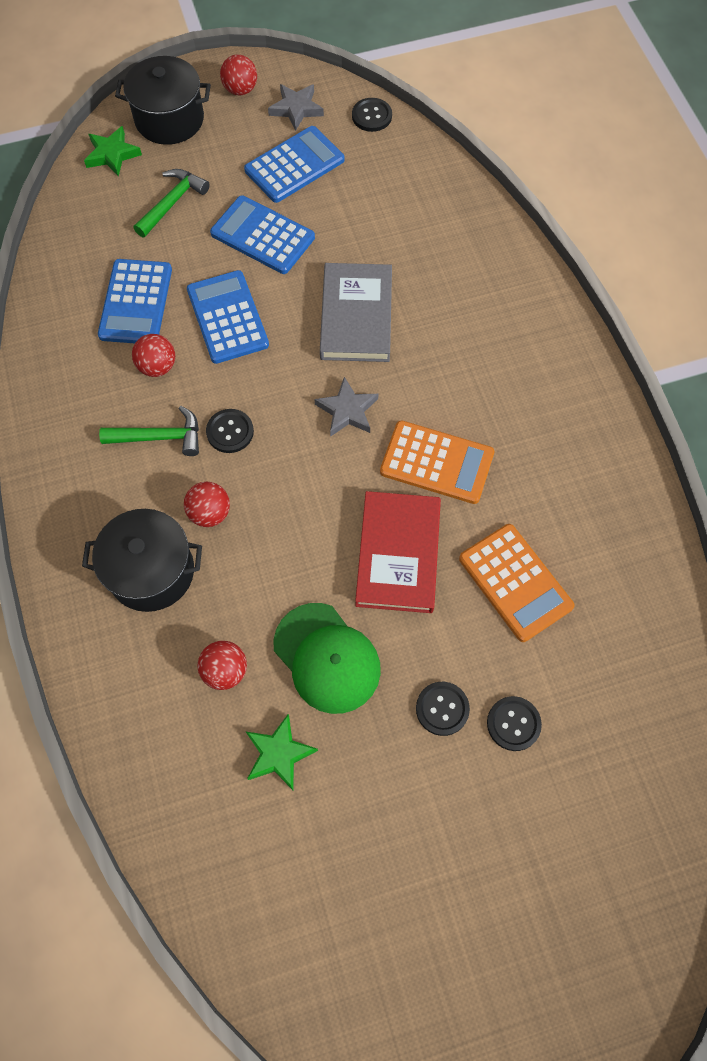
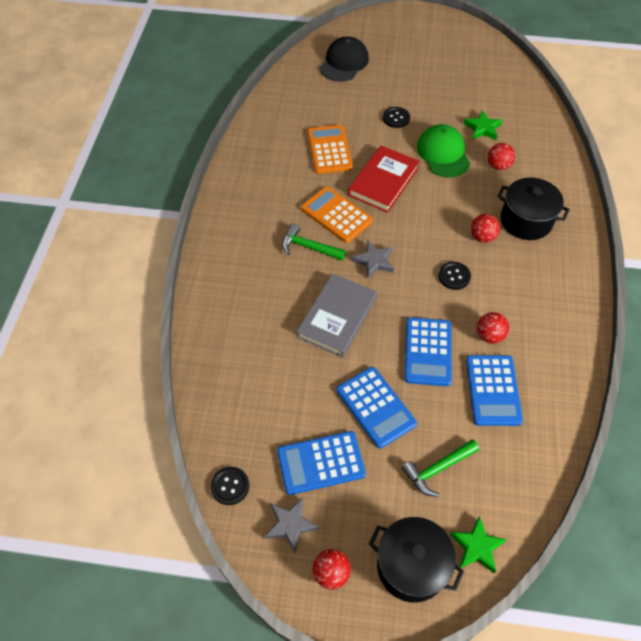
camera: 155 degrees left, 10 degrees down
(135, 302) = (492, 390): blue calculator -> blue calculator turned 150 degrees clockwise
(160, 437) = (500, 289): green hammer -> green hammer (308, 247)
(513, 724) = (366, 103): black button -> none
(613, 823) = (344, 63): none -> black cap

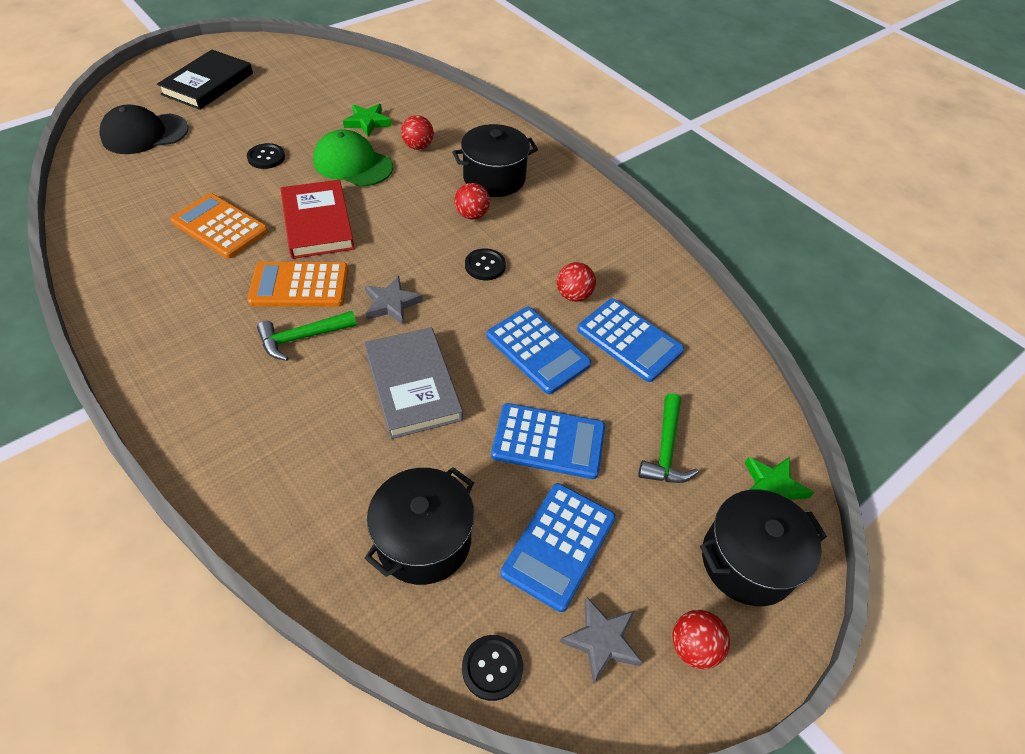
camera: 50 degrees left, 5 degrees down
(261, 401) = (424, 540): none -> black pot
(344, 63) = (145, 134): black cap -> black cap turned 90 degrees counterclockwise
(410, 45) = (208, 84): none -> black book

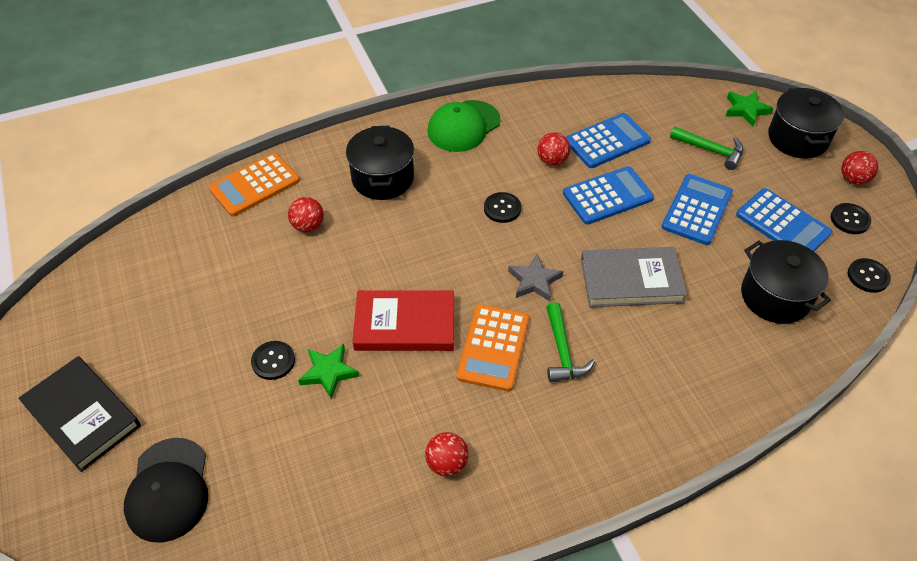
camera: 70 degrees left, 0 degrees up
(220, 226) = (383, 411): orange calculator -> orange calculator (254, 185)
(353, 164) = (316, 284): green cap -> green cap (463, 126)
(367, 122) = (246, 262): green star -> green star (329, 372)
(472, 215) = (431, 204): red ball -> red ball (447, 463)
(601, 641) = (850, 219): grey star -> black button

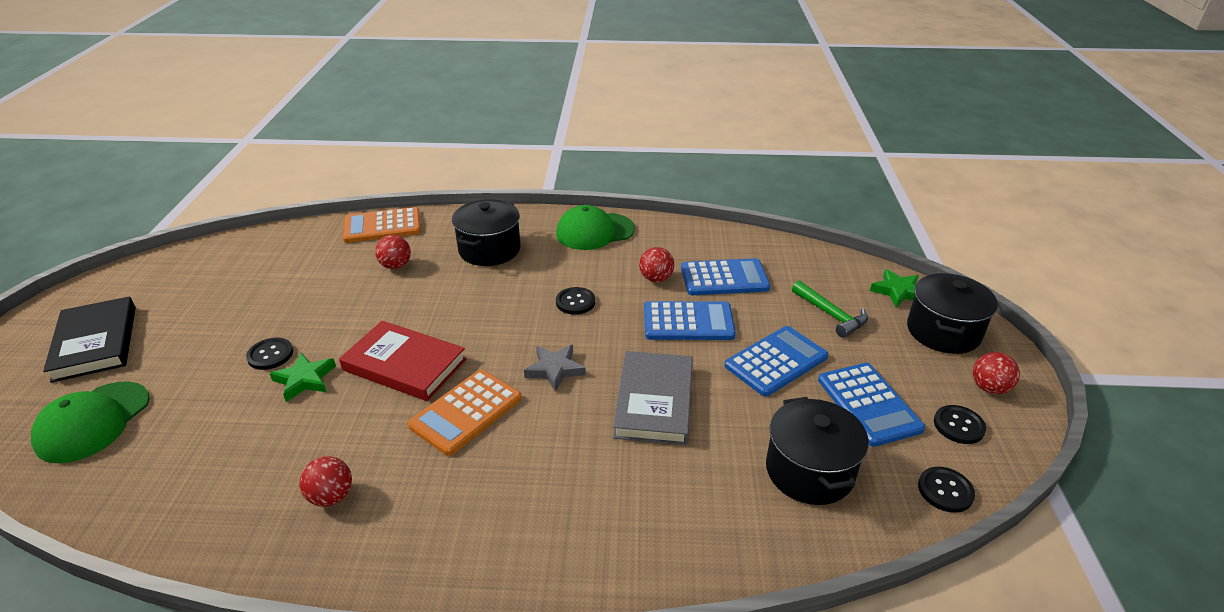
camera: 25 degrees right, 15 degrees down
(168, 489) = (93, 422): black cap -> green cap
(562, 351) = (530, 440): green hammer -> none
(631, 280) = (654, 401): grey book -> grey book turned 75 degrees clockwise

